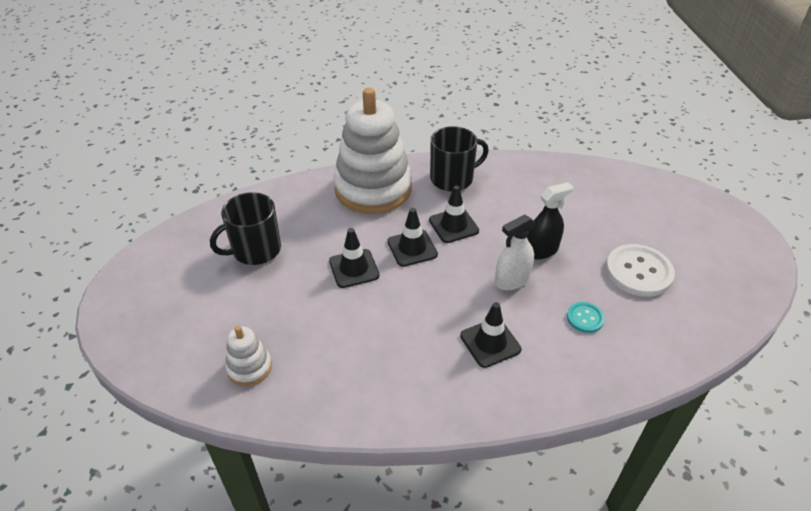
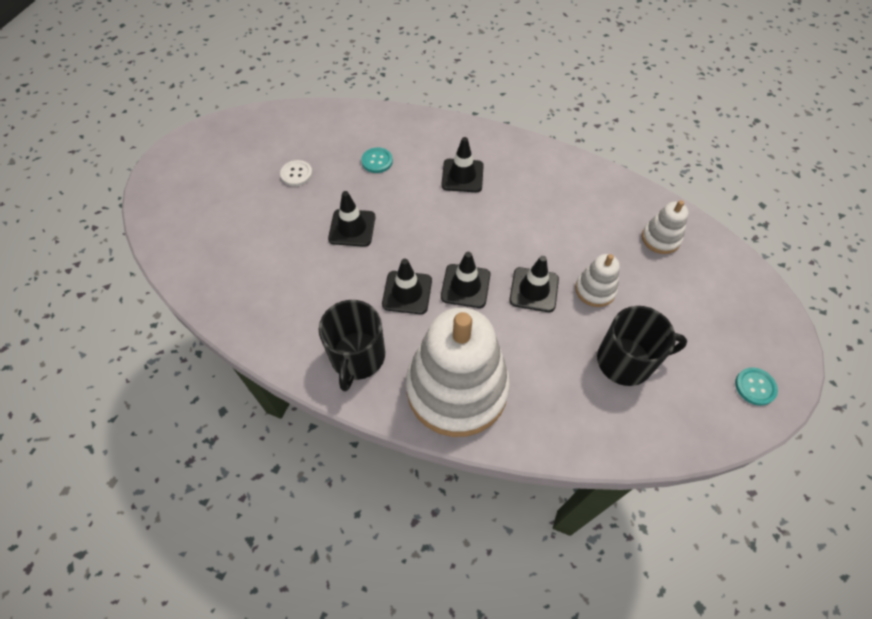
camera: 150 degrees left, 15 degrees up
(143, 273) = (755, 387): none -> turquoise button
(300, 290) = (595, 289): none -> white stacking toy
(453, 178) = (357, 357): black mug -> black mug turned 90 degrees counterclockwise
(512, 280) = (403, 213): white spray bottle -> none
(541, 250) = (352, 228): black spray bottle -> black traffic cone
(638, 272) = (296, 174): white button -> white button, size x0.52

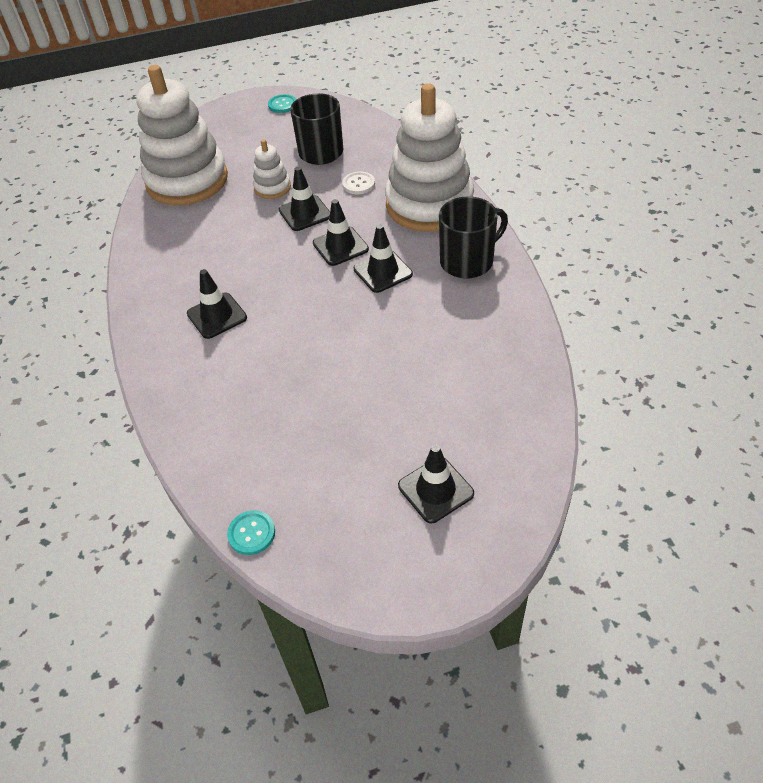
camera: 125 degrees left, 10 degrees down
(296, 174) = (333, 439): white button -> white button (358, 184)
(352, 228) = (356, 347): black traffic cone -> black traffic cone (435, 490)
(377, 161) = (253, 387): turquoise button -> turquoise button (251, 533)
(660, 238) = (187, 181): white stacking toy -> white stacking toy, size x2.26

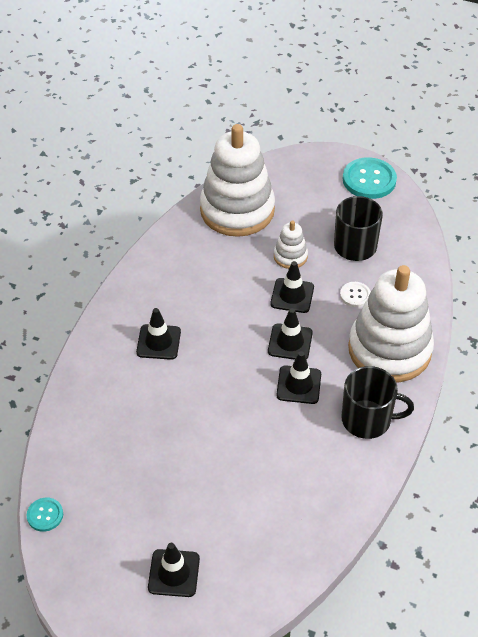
camera: 35 degrees right, 0 degrees up
(282, 105) = (369, 180): turquoise button -> turquoise button, size x1.91

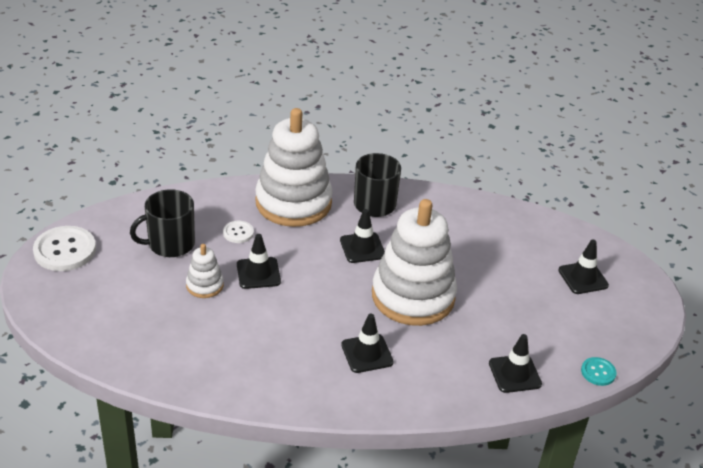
camera: 115 degrees left, 10 degrees down
(237, 210) = (148, 342): white stacking toy -> white stacking toy (413, 296)
(290, 342) = (317, 263): black traffic cone -> black traffic cone (514, 374)
(369, 180) = (65, 250): turquoise button -> white button

